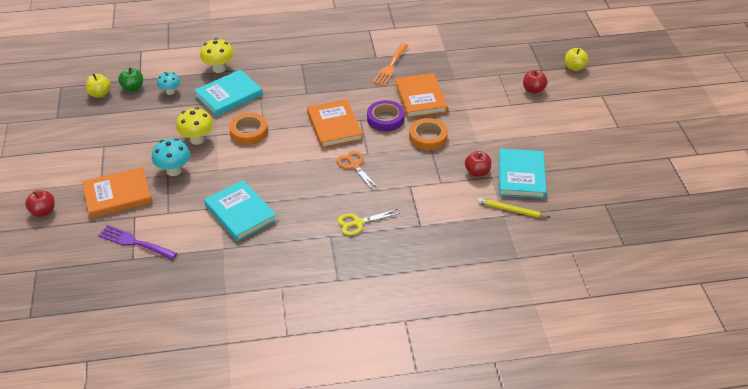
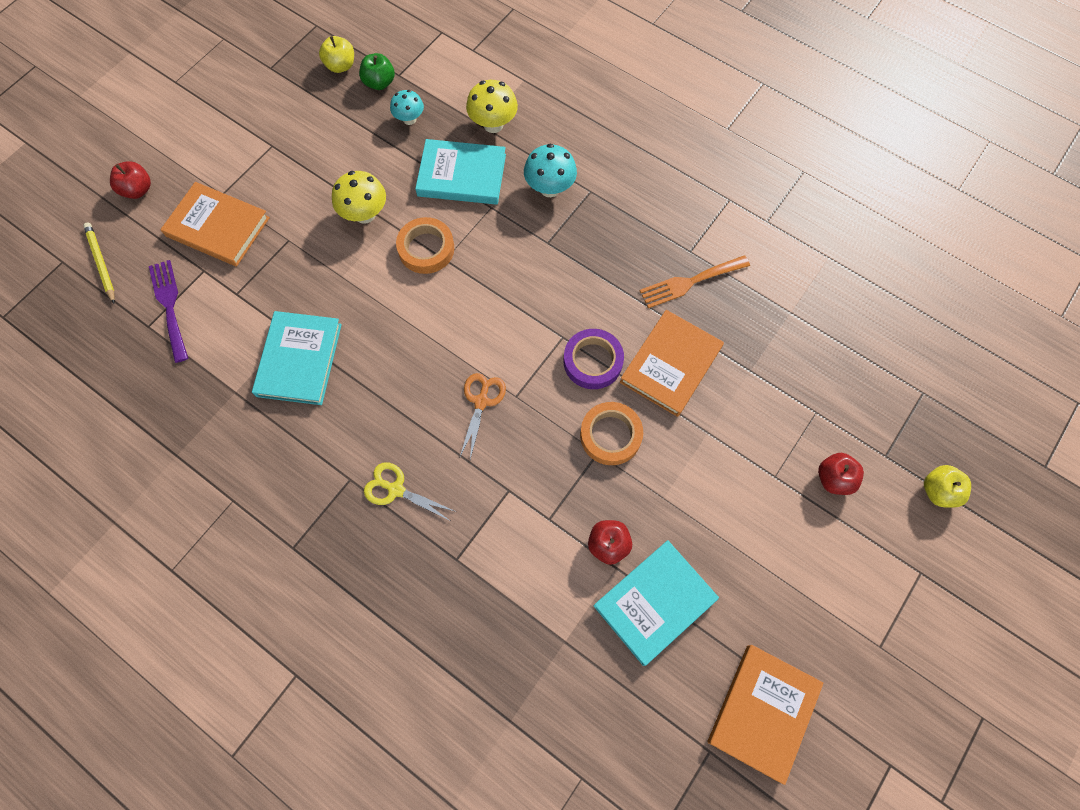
camera: 45 degrees right, 25 degrees up
(174, 170) = (299, 239): turquoise mushroom -> turquoise mushroom (549, 188)
(334, 126) = (523, 321): orange book -> orange book (763, 711)
(511, 210) = (582, 642): yellow pencil -> yellow pencil (101, 263)

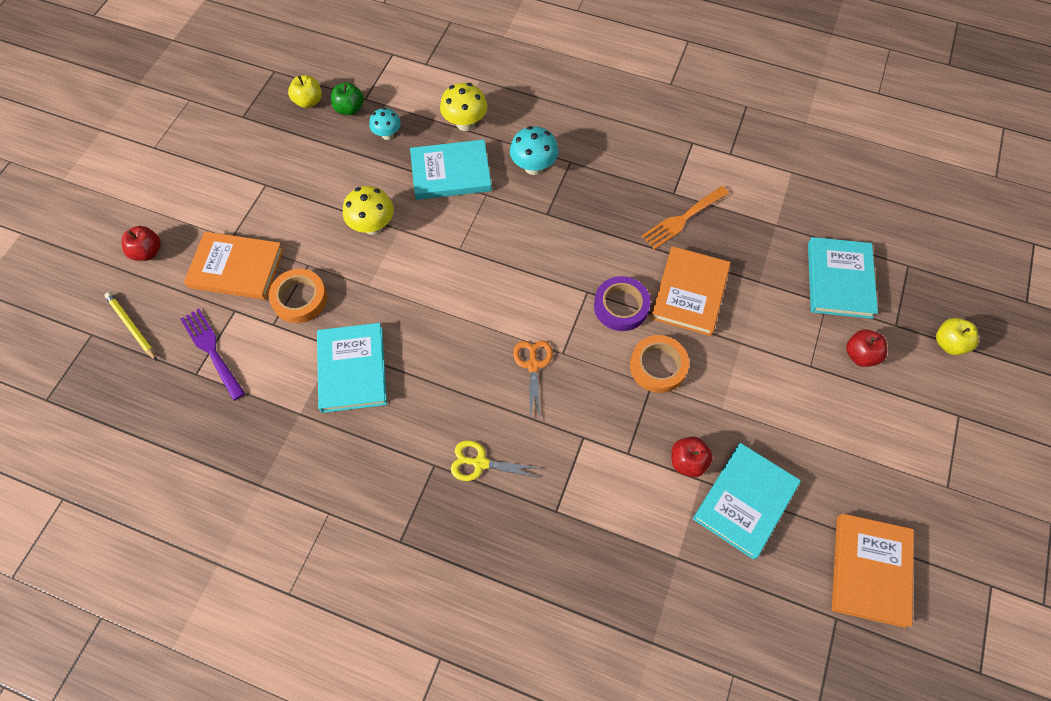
camera: 15 degrees left, 5 degrees down
(426, 249) = (439, 244): orange tape -> orange tape (300, 299)
(839, 390) = (839, 280): none -> turquoise book

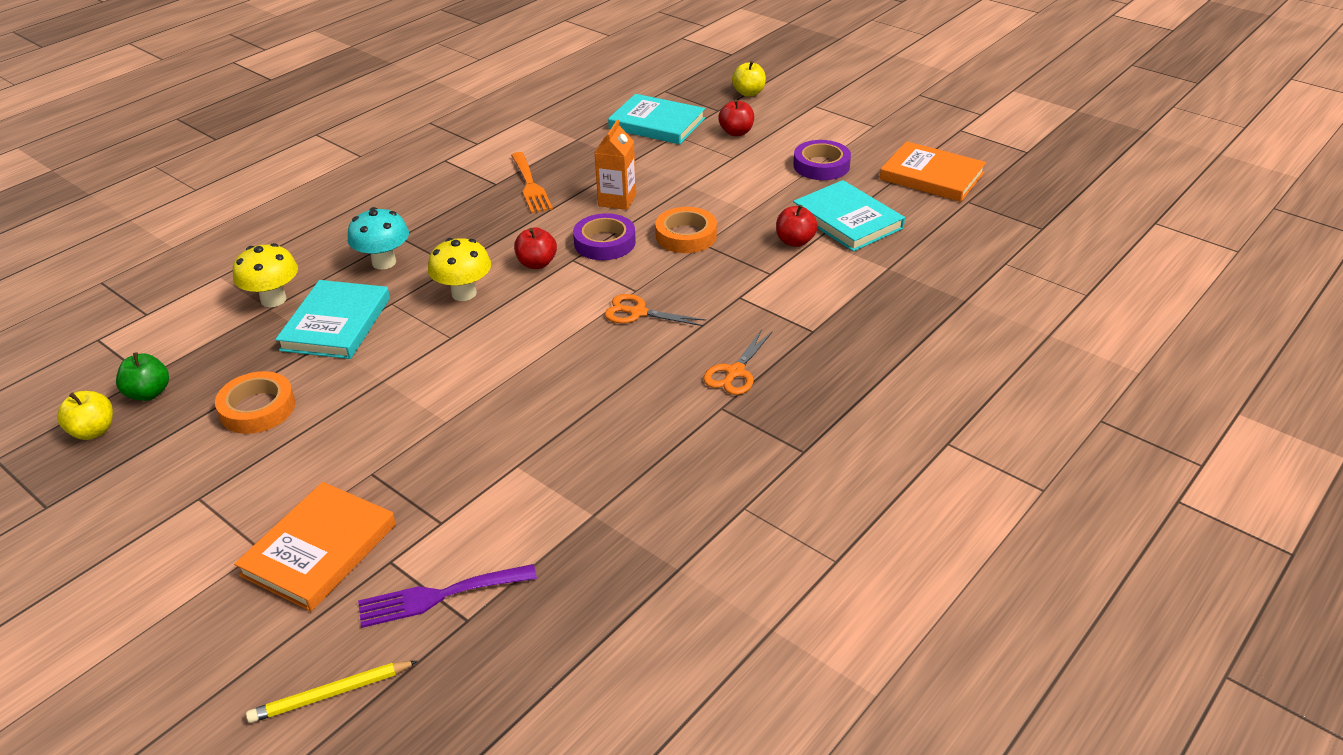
camera: 70 degrees left, 25 degrees down
(148, 252) = (203, 657): red apple -> red apple (537, 263)
(300, 299) = (419, 489): orange tape -> orange tape (257, 408)
(352, 369) = (558, 455): turquoise book -> none
(373, 226) = (359, 402): yellow mushroom -> yellow mushroom (464, 293)
(387, 135) = (227, 366): turquoise mushroom -> none
(480, 463) = (735, 372): yellow scissors -> orange scissors
(690, 293) = (617, 200): orange book -> orange carton
(836, 452) = (821, 165): none -> purple tape

